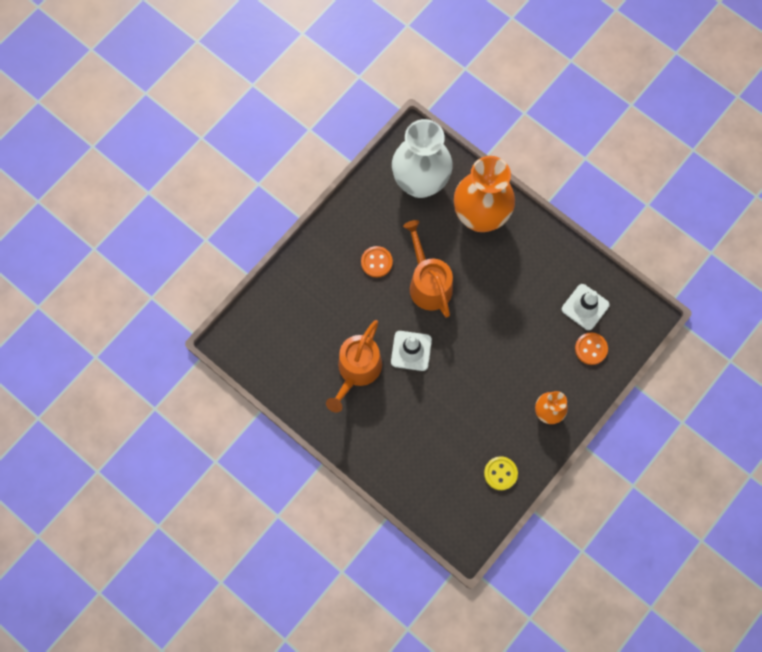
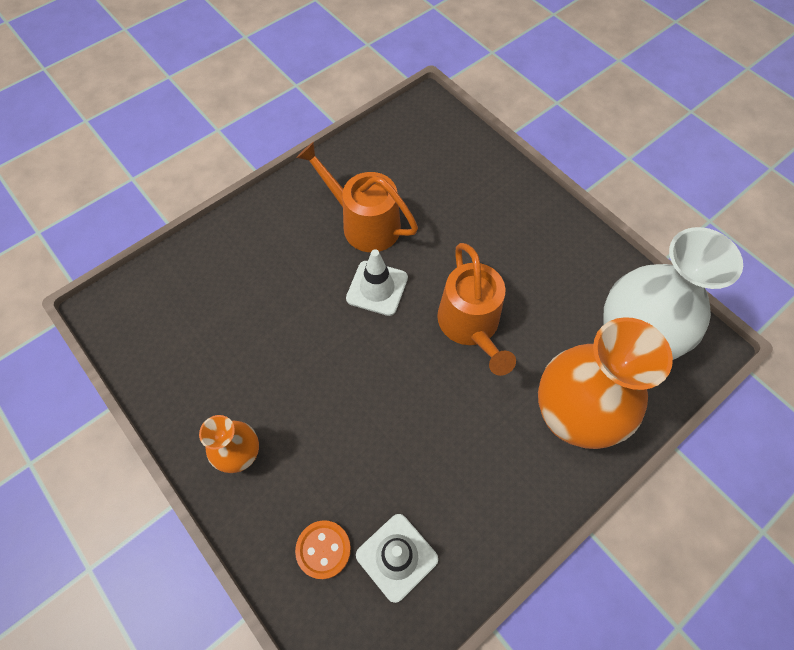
camera: 100 degrees right, 10 degrees down
(376, 262) = (510, 267): orange button -> none
(428, 283) = (470, 325): orange watering can -> orange watering can turned 90 degrees clockwise
(500, 473) = (176, 369): yellow button -> none

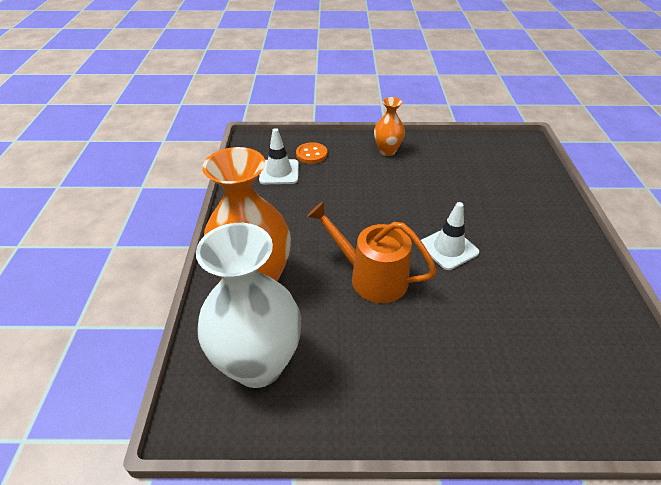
camera: 130 degrees right, 20 degrees down
(364, 223) = (519, 274): orange watering can -> none

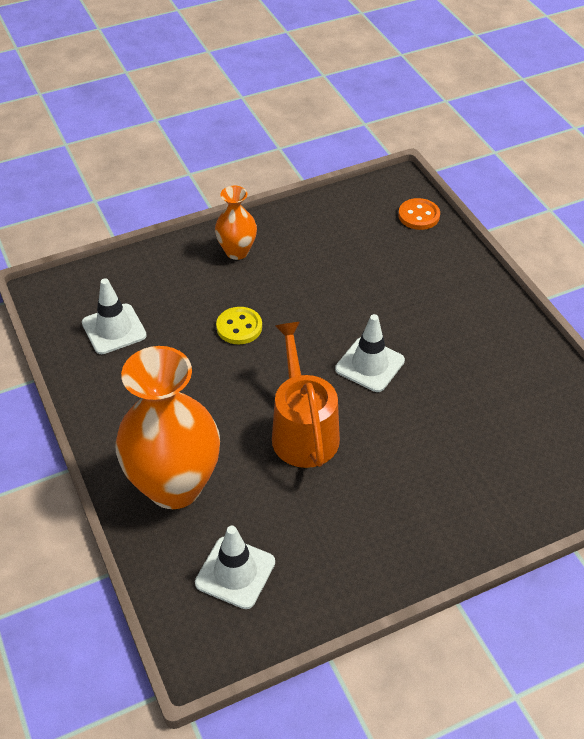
camera: 25 degrees left, 5 degrees up
(258, 364) = (235, 572): white vase -> white traffic cone
(311, 154) = (141, 288): orange button -> orange button (418, 215)
(363, 195) = (239, 327): none -> yellow button
(371, 277) = (303, 431): orange watering can -> orange watering can turned 75 degrees clockwise

